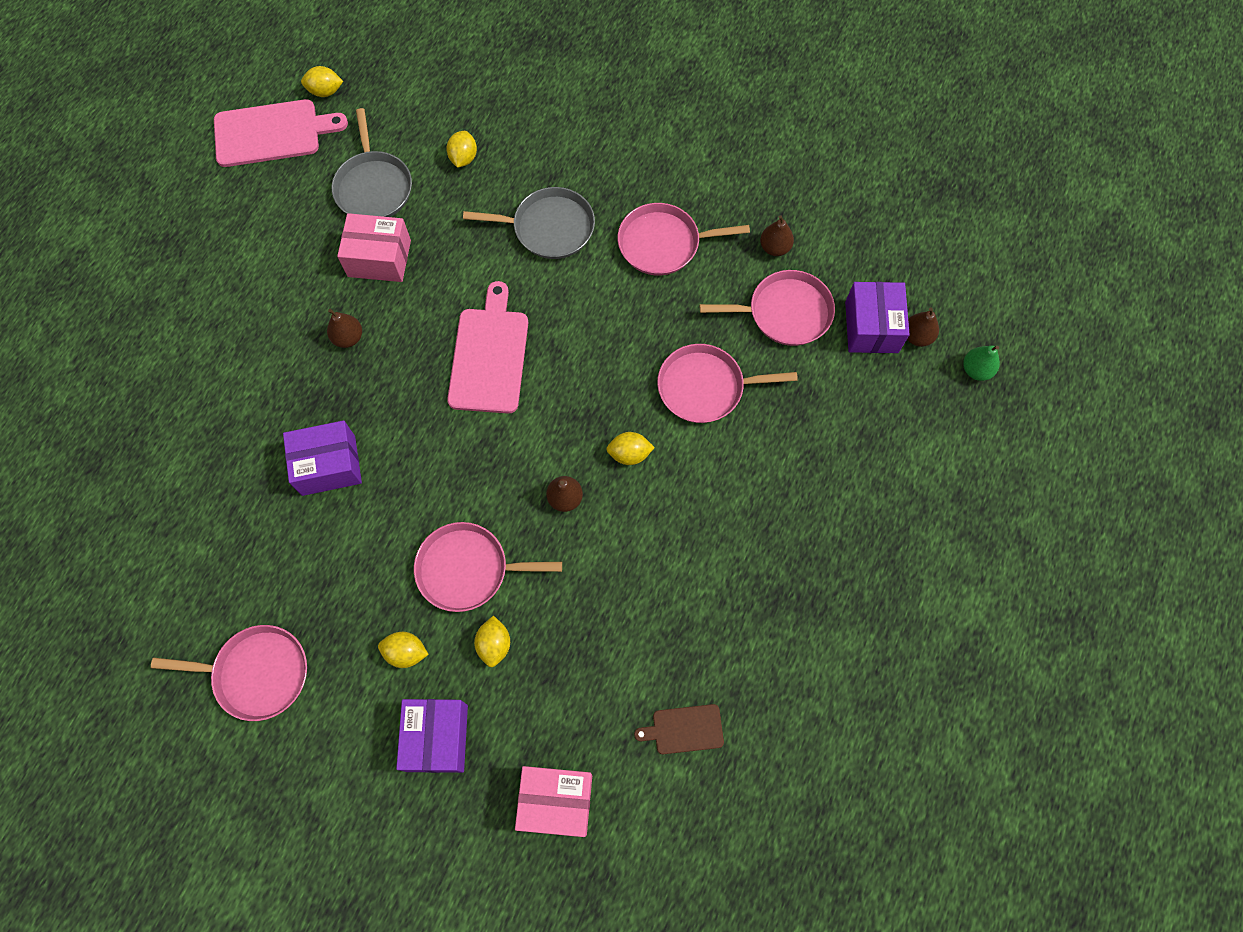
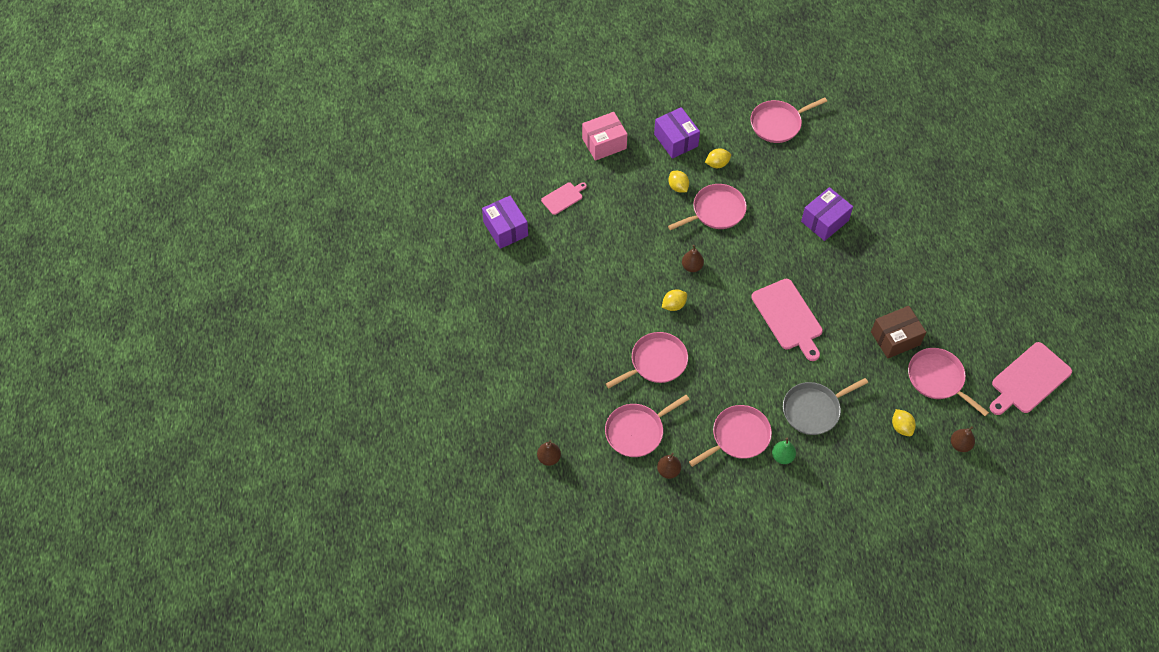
camera: 150 degrees right, 10 degrees down
(325, 91) = (1025, 425): yellow lemon -> none
(348, 338) = (872, 286): brown pear -> brown pear (960, 445)
(373, 187) = (937, 379): grey pan -> pink pan
(379, 258) = (895, 338): pink box -> brown box
(684, 729) = (563, 198): brown cutting board -> pink cutting board
(871, 327) = (579, 449): purple box -> purple box (505, 229)
(976, 370) = (503, 455): green pear -> green pear (782, 456)

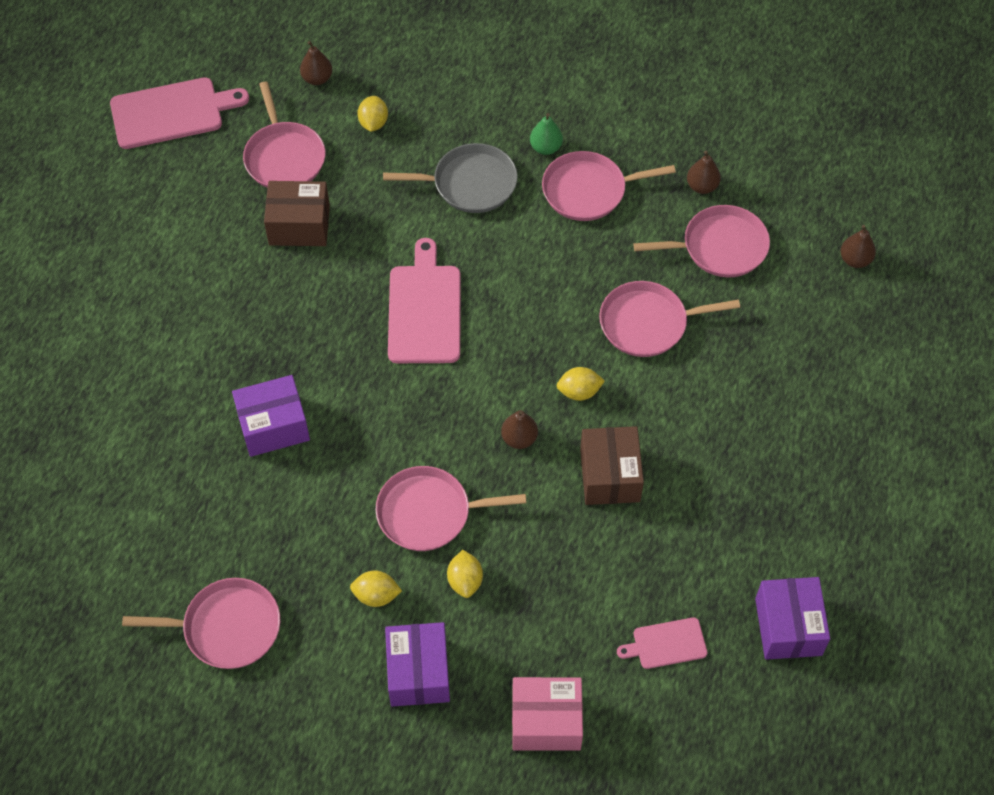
camera: 155 degrees left, 0 degrees up
(633, 267) = (610, 475): none -> brown box

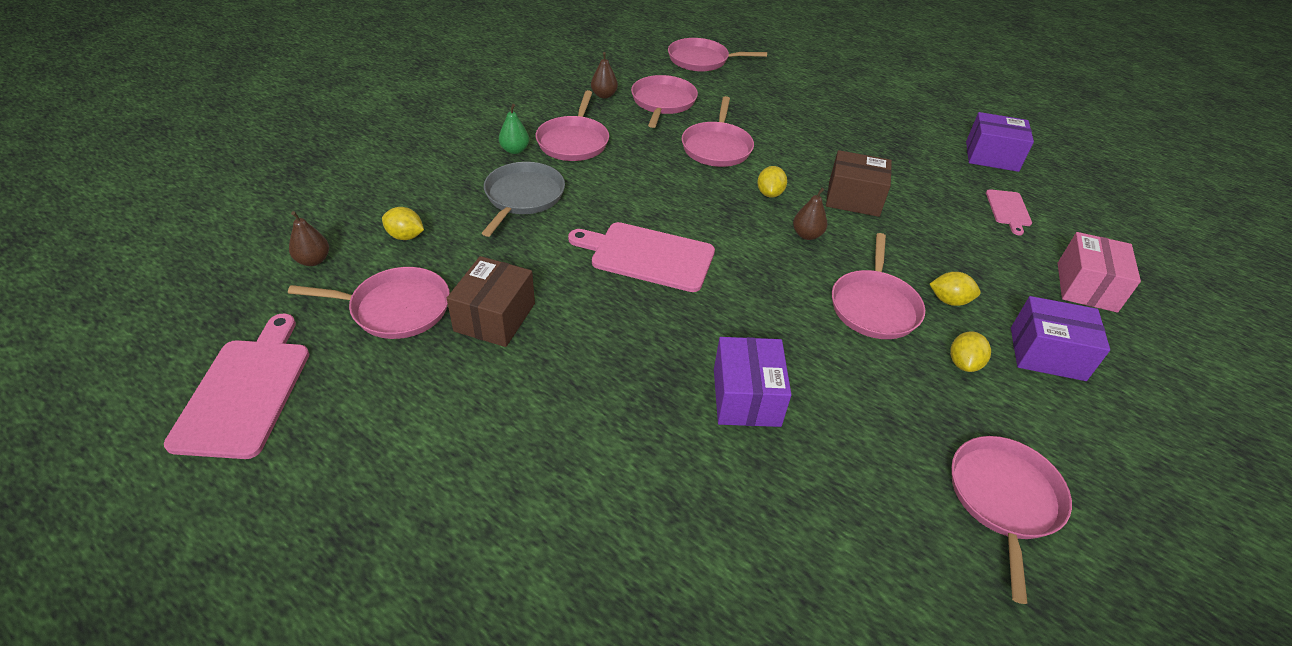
camera: 75 degrees left, 15 degrees down
(855, 260) = (701, 60): brown pear -> pink pan

